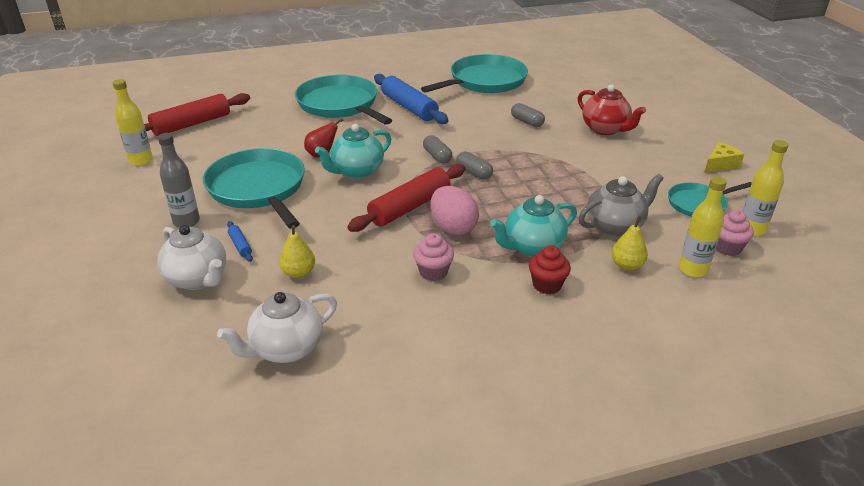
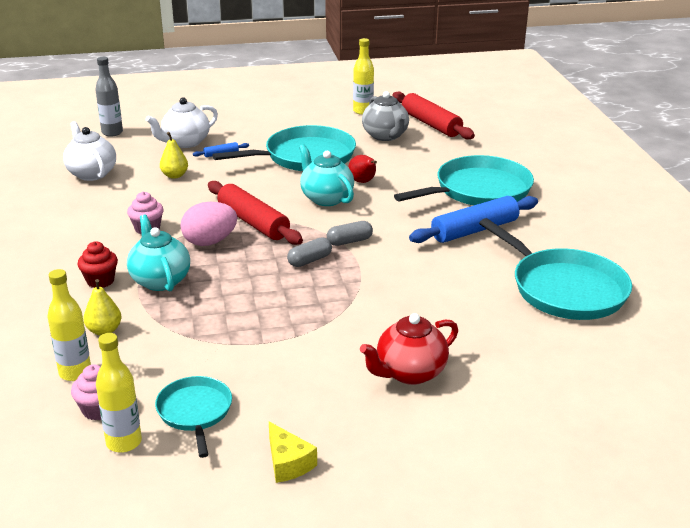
camera: 95 degrees right, 5 degrees down
(186, 221) = (262, 134): grey bottle -> grey bottle (112, 132)
(527, 122) = (434, 309): grey capsule -> none
(615, 226) = (174, 336): grey teapot -> grey teapot (385, 136)

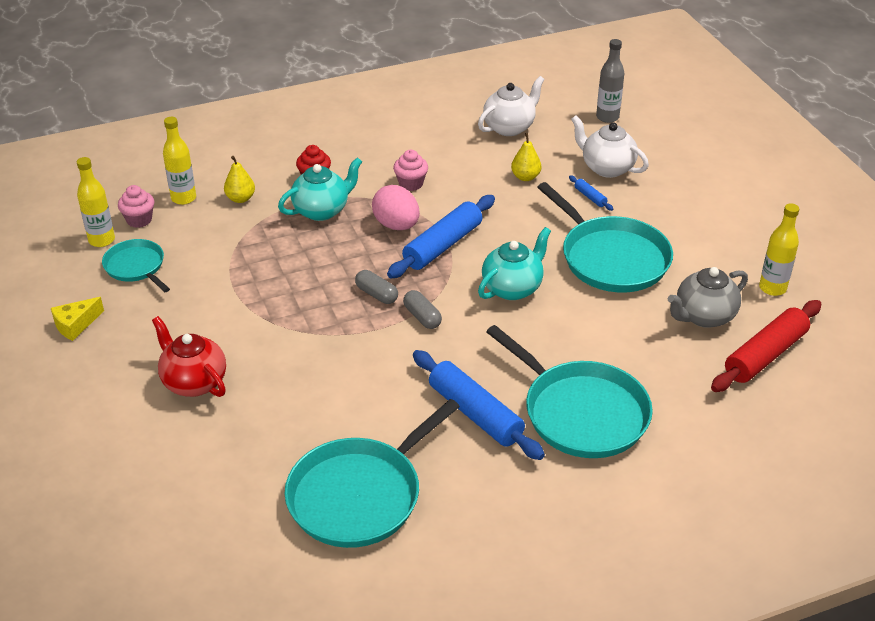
camera: 80 degrees right, 10 degrees up
(195, 412) = (136, 267): turquoise pan -> turquoise pan turned 105 degrees counterclockwise
(253, 222) = (442, 245): red rolling pin -> blue rolling pin
(363, 182) = (564, 311): red pear -> none

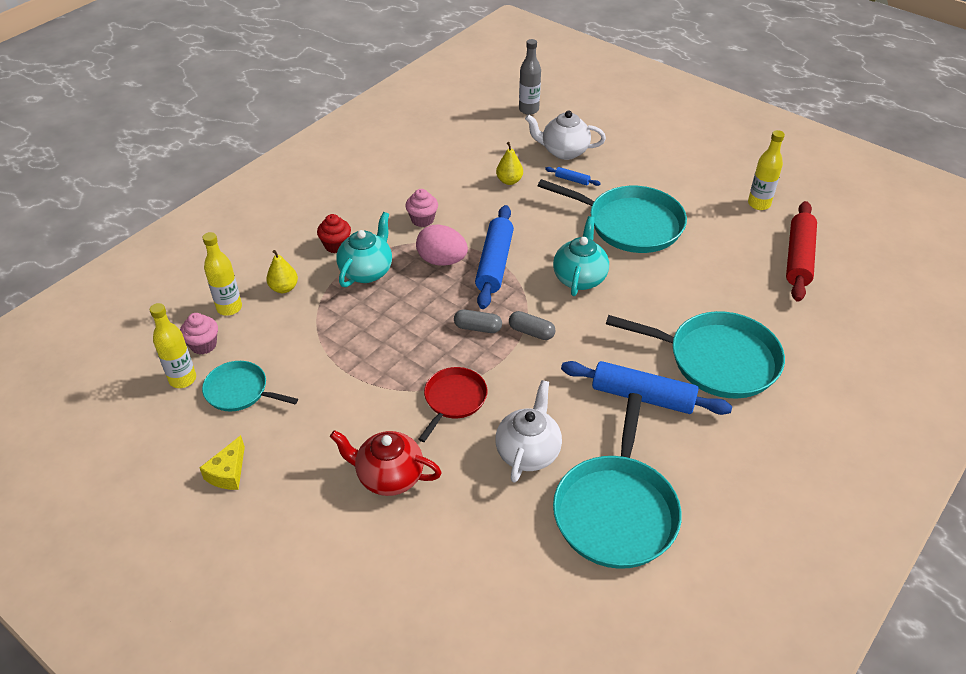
camera: 30 degrees left, 5 degrees up
(301, 345) = (453, 400): none -> red pan
(509, 127) = (461, 143): white teapot -> white teapot (528, 452)
(703, 316) = (733, 245): grey teapot -> none

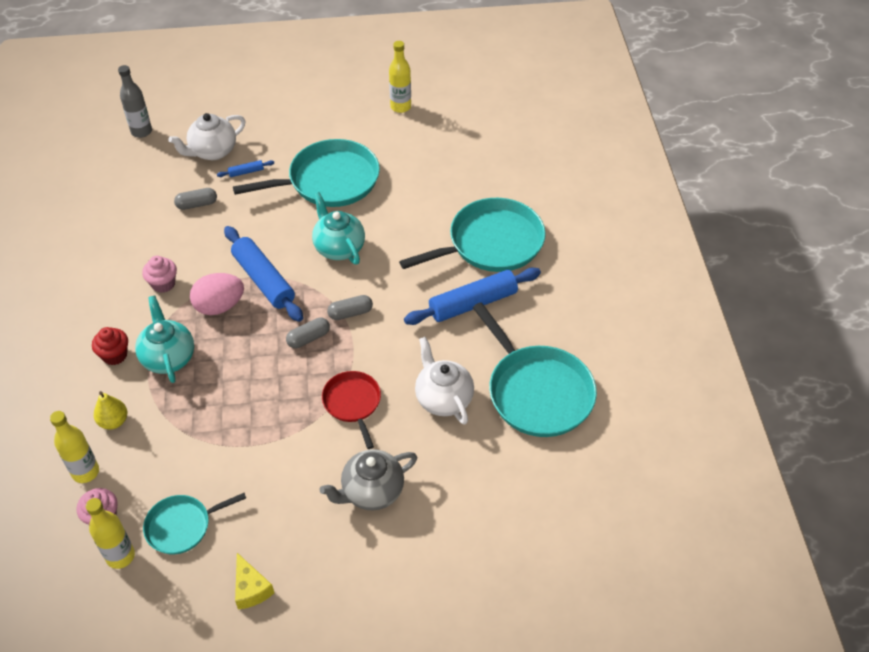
camera: 45 degrees left, 5 degrees up
(388, 477) = (371, 492): red teapot -> grey teapot
(509, 181) = (197, 204): yellow pear -> grey capsule
(798, 258) = (466, 133): red rolling pin -> none

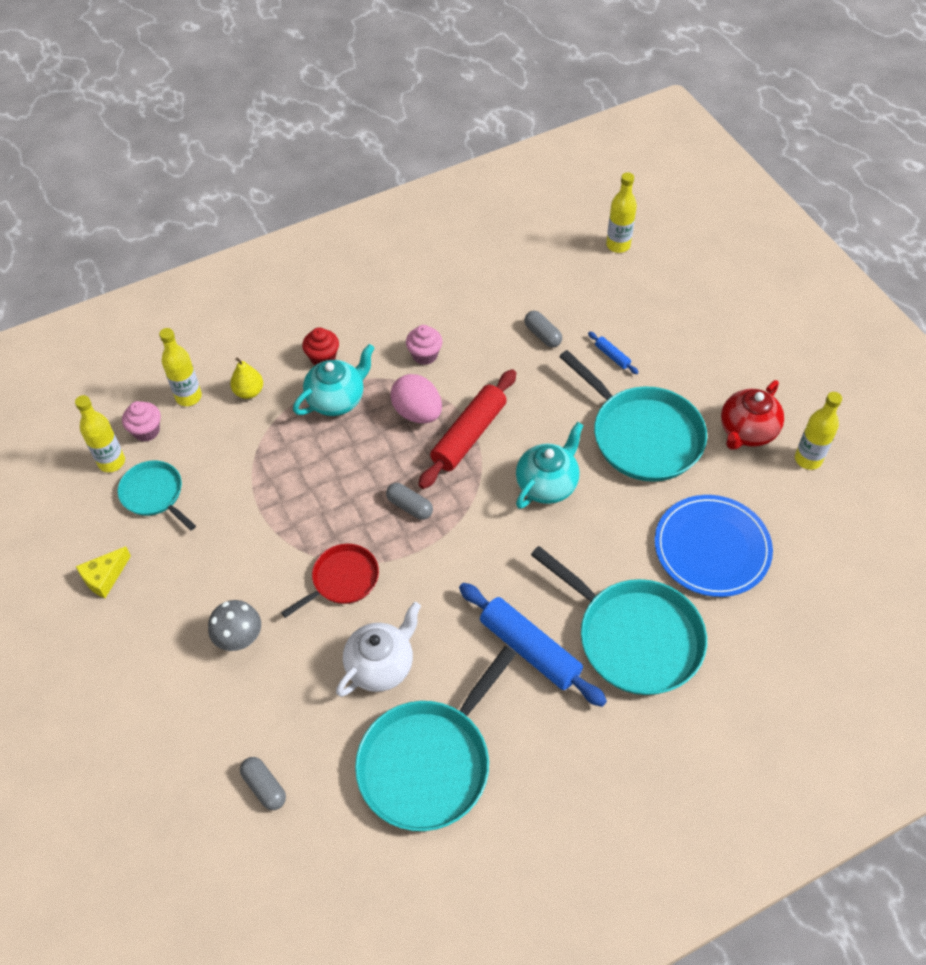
camera: 70 degrees right, 5 degrees up
(141, 131) = (618, 245): grey bottle -> yellow bottle
(212, 152) = (625, 315): white teapot -> none
(263, 280) = (469, 435): blue rolling pin -> red rolling pin
(350, 313) = (460, 531): grey capsule -> grey capsule (264, 787)
(360, 127) = (746, 432): none -> red teapot
(371, 492) = (239, 639): grey teapot -> grey mushroom
(442, 179) = (712, 548): none -> blue plate

